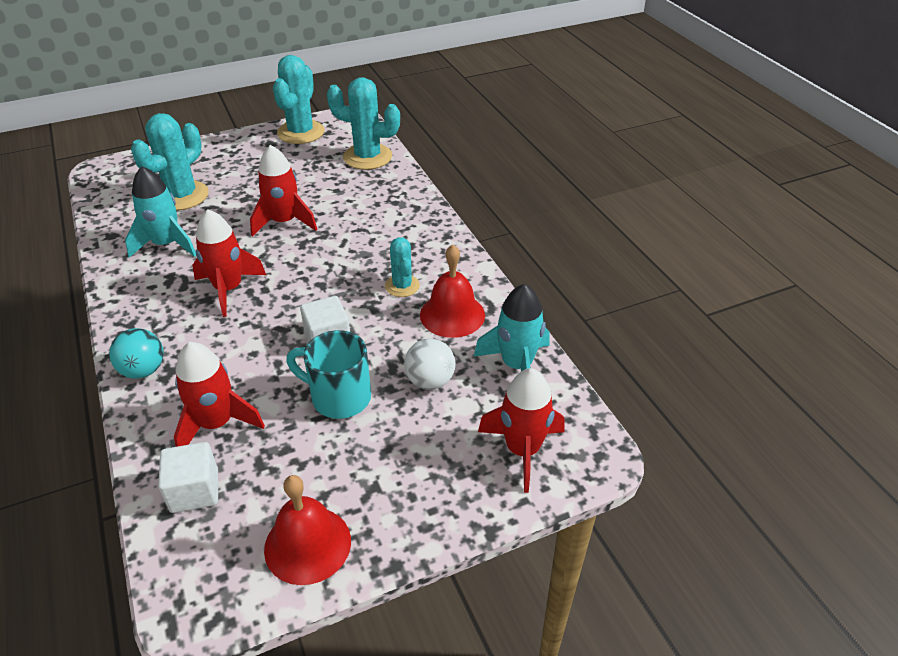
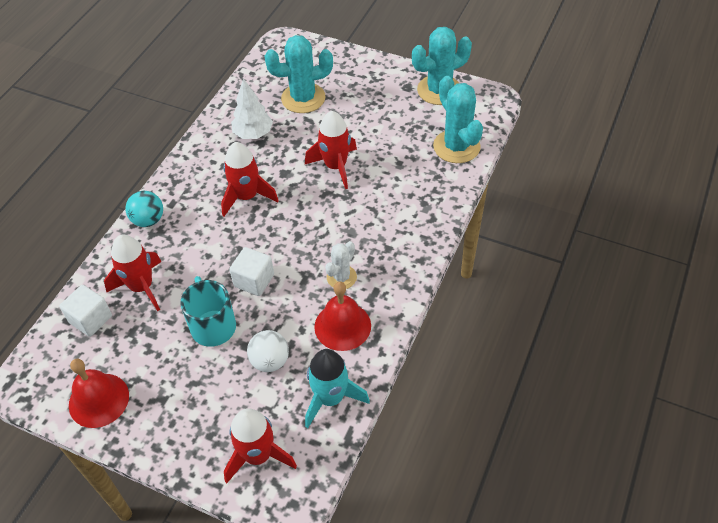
camera: 50 degrees right, 10 degrees up
(166, 244) = (253, 134): turquoise rocket -> white tree
(402, 286) = (341, 277): turquoise cactus -> white cactus

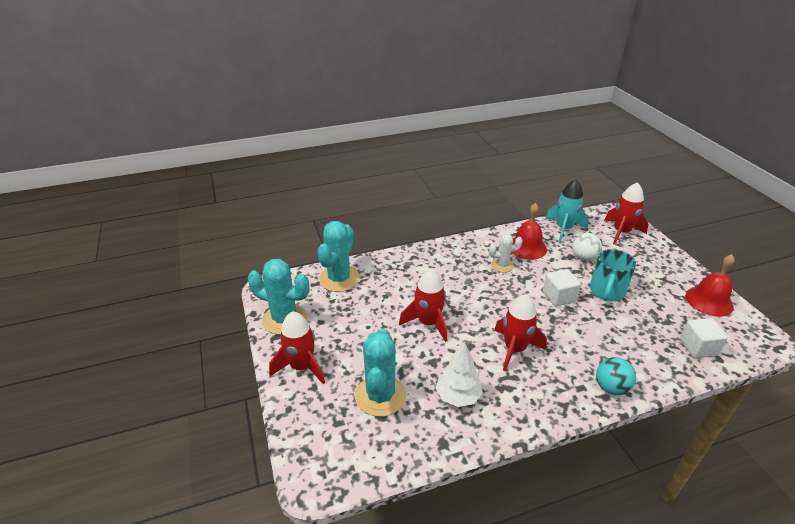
camera: 135 degrees left, 15 degrees down
(141, 287) = (645, 343): red rocket -> red rocket (301, 367)
(303, 98) = (380, 396): turquoise cactus -> turquoise cactus turned 60 degrees clockwise

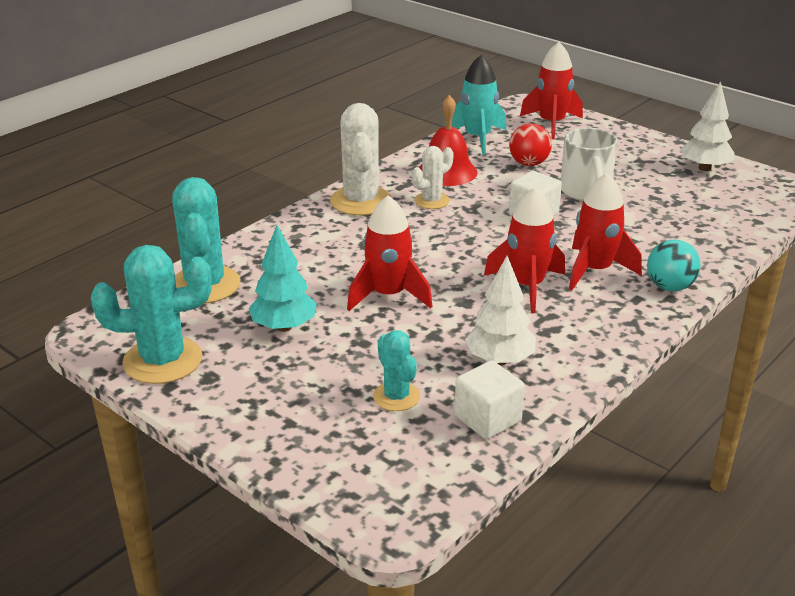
camera: 30 degrees left, 5 degrees down
(301, 367) = (248, 406): red rocket -> red rocket (595, 270)
(358, 322) = (284, 327): none -> turquoise tree
(380, 396) = (396, 396): turquoise cactus -> turquoise cactus, size x0.57
(461, 252) = (361, 201): none -> white cactus
(583, 258) = (528, 164): white ball -> red ball
(606, 291) = (585, 192): turquoise mug -> white mug
(698, 347) = (728, 217): white cube -> white cube (487, 419)
(709, 301) = (704, 168): red bell -> white tree

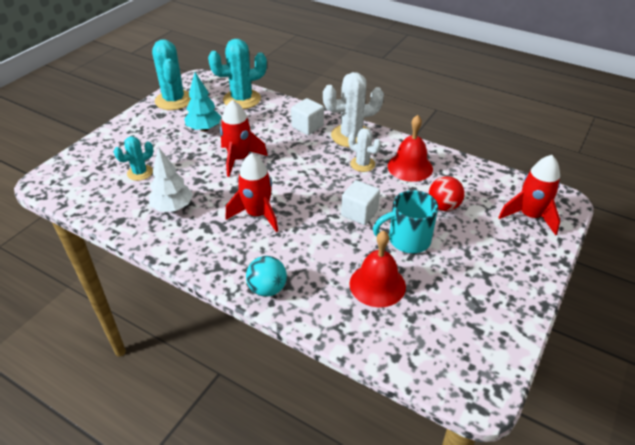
camera: 80 degrees right, 10 degrees up
(477, 138) = (475, 177): turquoise rocket -> none
(487, 419) = (117, 206): white cube -> white cube (307, 126)
(585, 192) = (407, 240): white mug -> turquoise mug
(595, 270) = (284, 247): red rocket -> none
(658, 218) = (377, 284): none -> red bell
(704, 168) = (492, 322): white tree -> none

